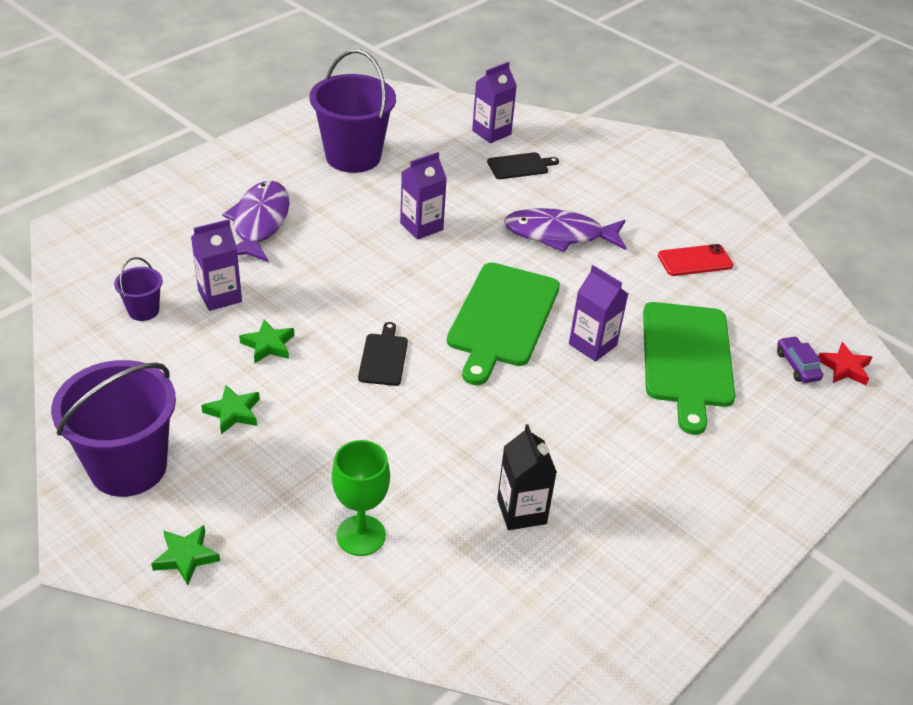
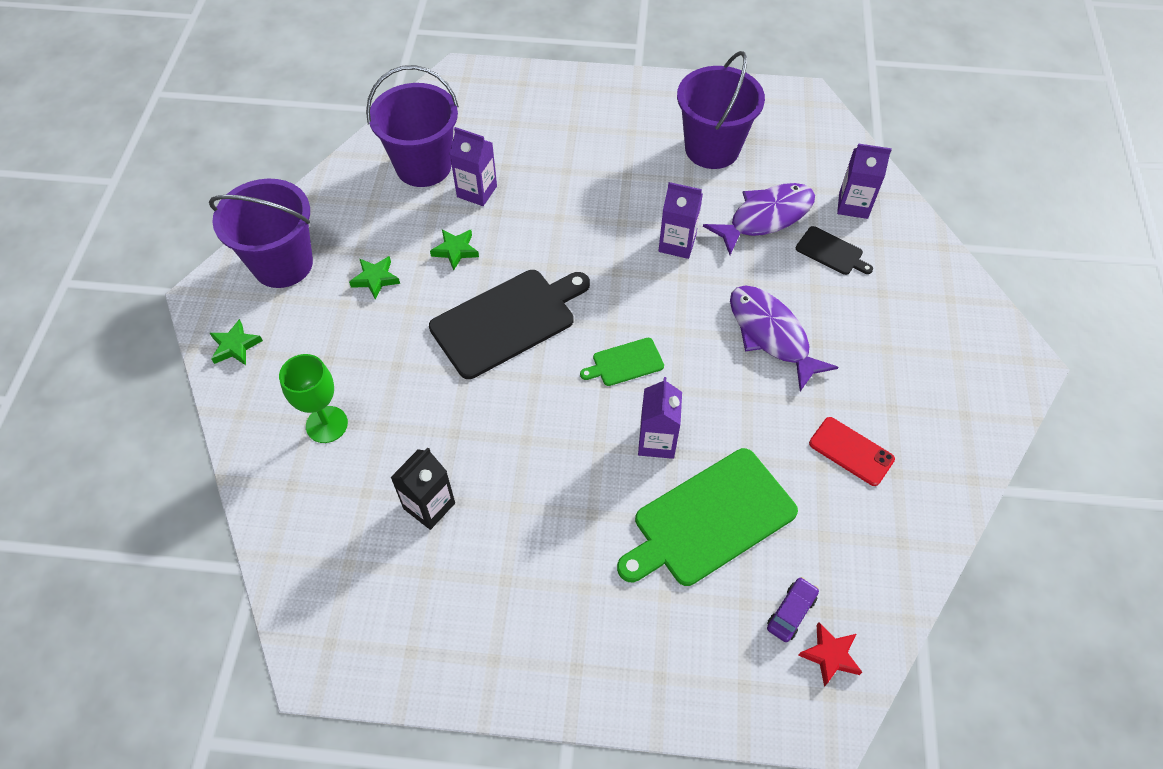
camera: 55 degrees right, 15 degrees up
(143, 310) = (423, 166): purple bucket -> purple bucket, size x2.16
(259, 223) = (574, 155): purple fish -> purple fish (765, 217)
(383, 357) = (507, 320): black cutting board -> black cutting board, size x2.07
(502, 318) = (625, 363): green cutting board -> green cutting board, size x0.48

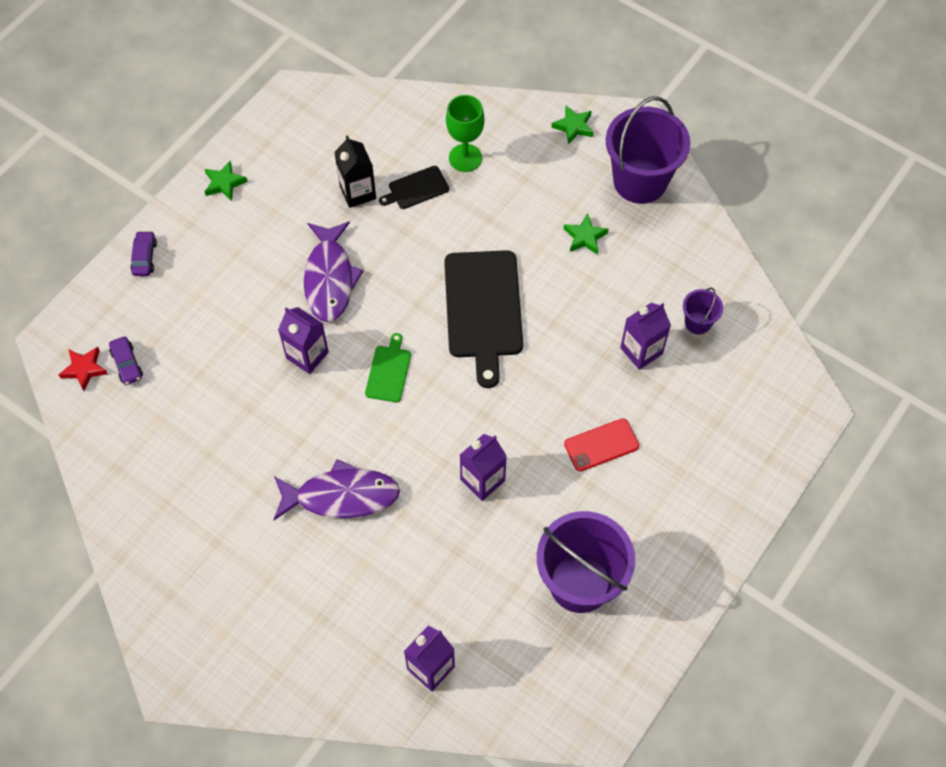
camera: 120 degrees right, 5 degrees up
(423, 166) = (698, 323): purple bucket -> purple bucket, size x0.46
(455, 250) = (581, 305): green star -> green star (224, 183)
(653, 689) = (144, 257): none -> purple car
(710, 519) = (224, 354): green cutting board -> none
(765, 217) = (465, 576): purple fish -> purple fish (330, 279)
(831, 252) = (391, 607): black cutting board -> black cutting board (416, 189)
(851, 451) = (203, 484): red phone -> red phone (601, 445)

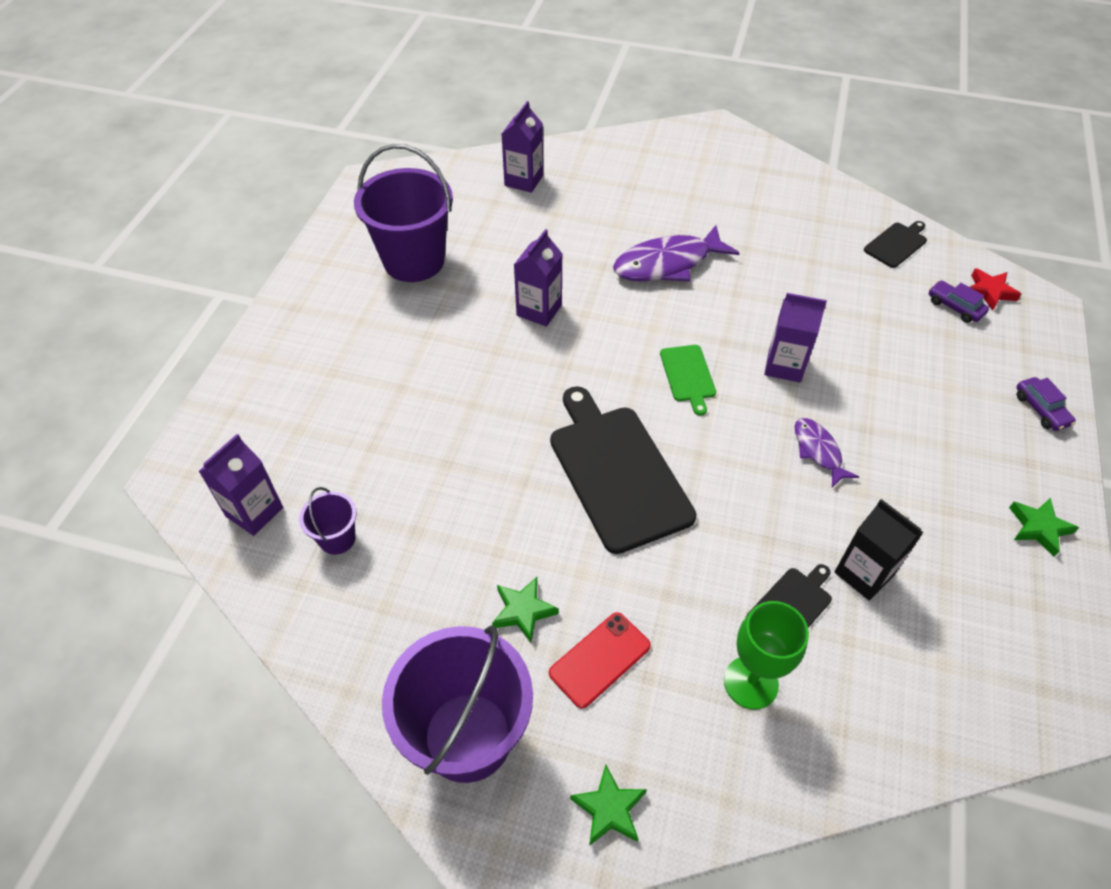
camera: 160 degrees right, 10 degrees down
(118, 448) = (896, 244): none -> black cutting board
(330, 279) = (818, 451): purple fish -> purple fish, size x0.55
(601, 445) = (425, 372): red phone -> red phone (600, 659)
(641, 351) = (404, 482): purple carton -> purple carton (254, 512)

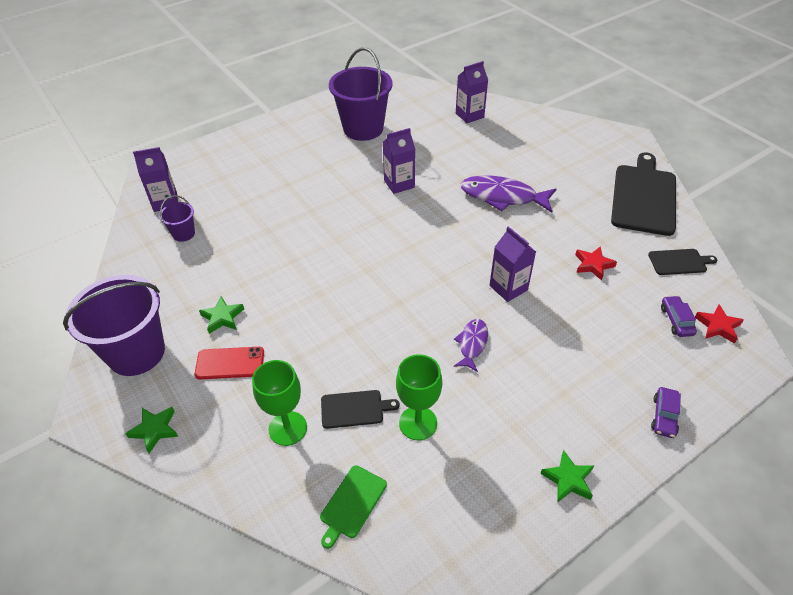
camera: 40 degrees right, 5 degrees down
(616, 472) = (344, 284): black cutting board -> black cutting board (643, 197)
(688, 376) = (442, 260): green cutting board -> green cutting board (352, 504)
(831, 292) = (593, 265): none -> red star
(864, 573) = (418, 423): black carton -> green goblet

